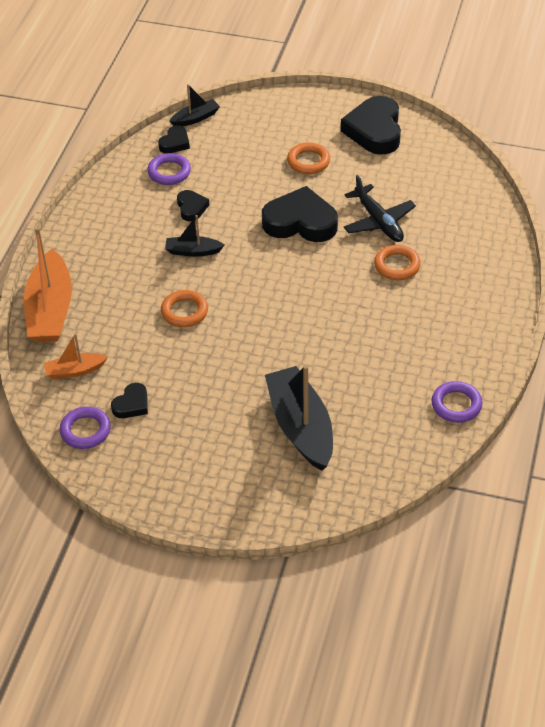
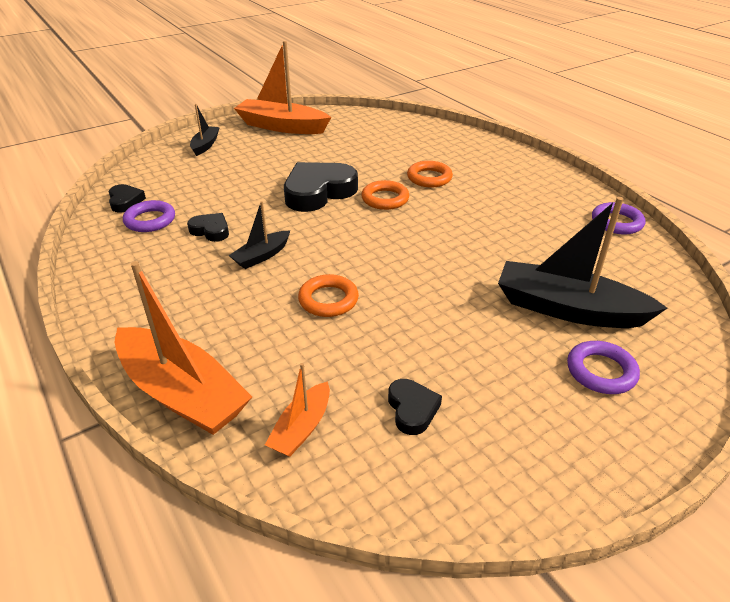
camera: 50 degrees left, 10 degrees down
(85, 430) = (410, 477): purple ring -> purple ring (601, 371)
(195, 118) = (121, 180): black boat -> black boat (205, 145)
(308, 161) = (263, 160): orange ring -> orange ring (385, 199)
(374, 130) = (282, 127): black heart -> orange boat
(378, 221) = (372, 164): black plane -> none

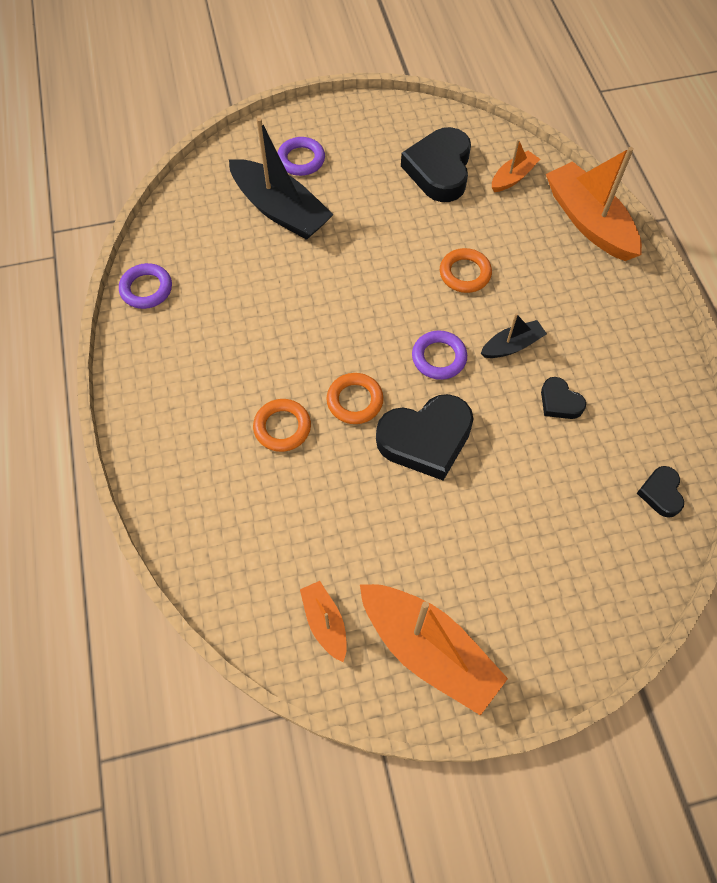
camera: 160 degrees left, 25 degrees up
(150, 220) = (627, 442): purple ring -> purple ring (439, 357)
(205, 145) = (557, 621): black boat -> none
(346, 124) = (325, 622): none -> orange boat
(412, 409) = (439, 170): black heart -> black heart, size x1.99

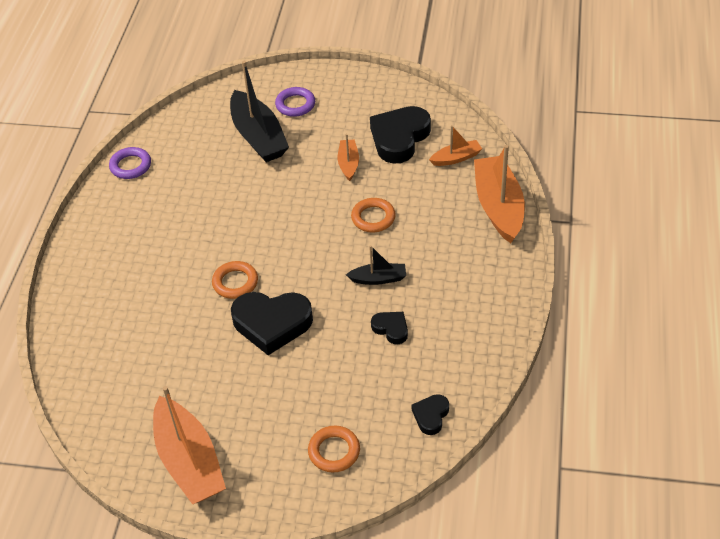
camera: 25 degrees right, 15 degrees down
(282, 427) = (172, 285): orange ring -> orange ring (334, 451)
(325, 622) = (128, 419): orange boat -> orange boat (348, 164)
(439, 357) = (316, 271): purple ring -> none
(559, 402) = (391, 329): black heart -> black heart turned 150 degrees clockwise

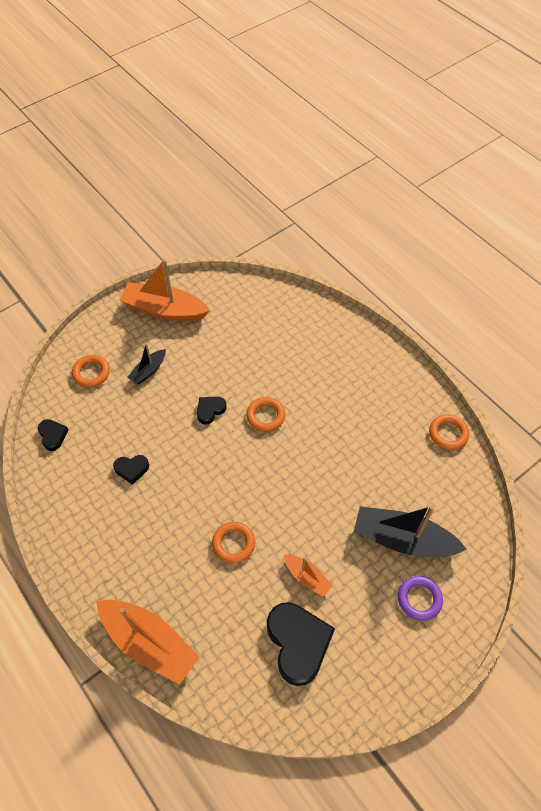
camera: 130 degrees right, 10 degrees up
(130, 166) = (448, 434): purple ring -> orange ring
(272, 324) = (210, 410): black heart -> black heart, size x0.50
(378, 279) = (177, 497): black boat -> black boat (148, 371)
(456, 158) = (230, 665): orange boat -> none

